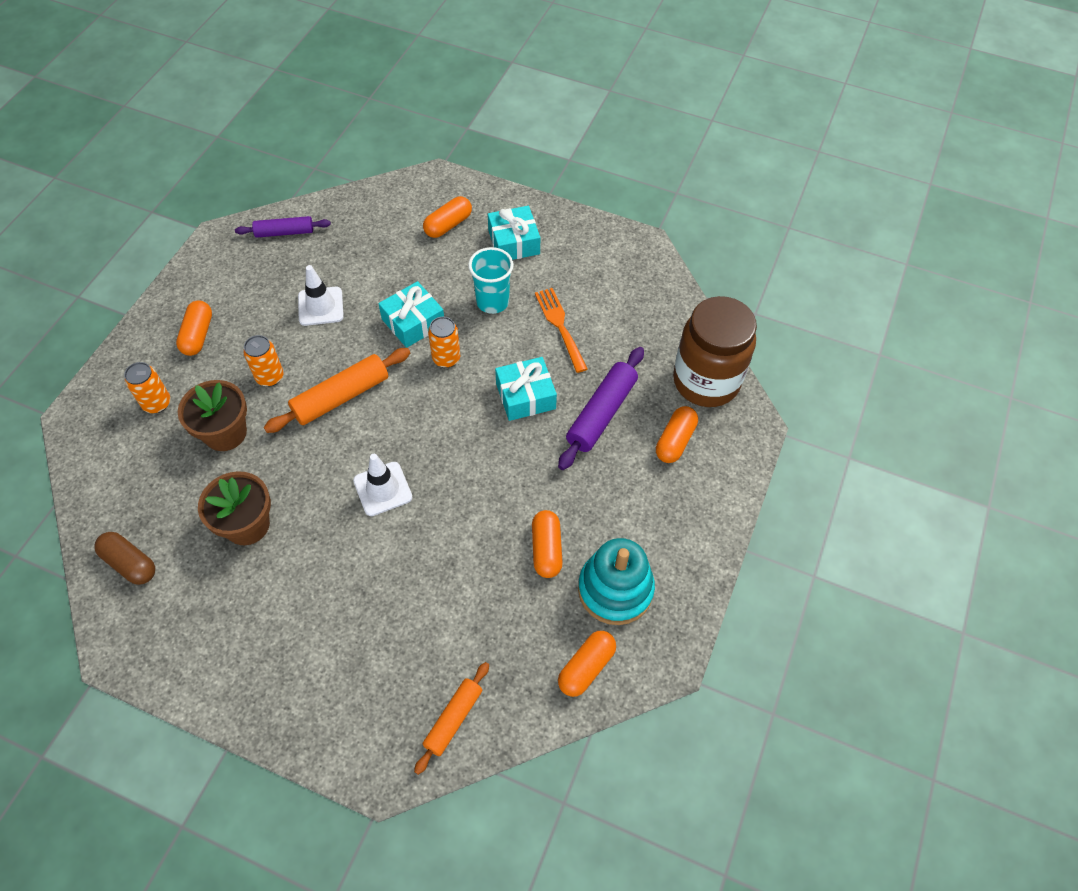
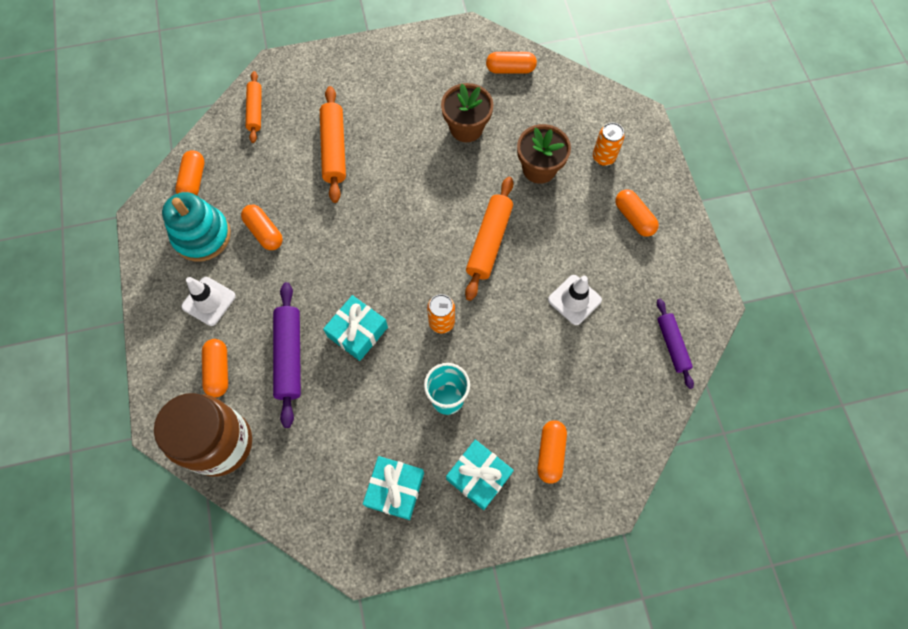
camera: 145 degrees right, 10 degrees up
(130, 563) = (510, 69): brown capsule -> orange capsule
(270, 377) = (552, 223): orange can -> none
(284, 232) = (672, 345): purple rolling pin -> purple rolling pin turned 60 degrees counterclockwise
(382, 489) = (403, 201): white traffic cone -> white traffic cone (209, 301)
(403, 598) = (334, 149): none -> orange rolling pin
(413, 322) = (493, 335): turquoise gift -> turquoise gift (395, 489)
(560, 327) = (374, 414): orange fork -> none

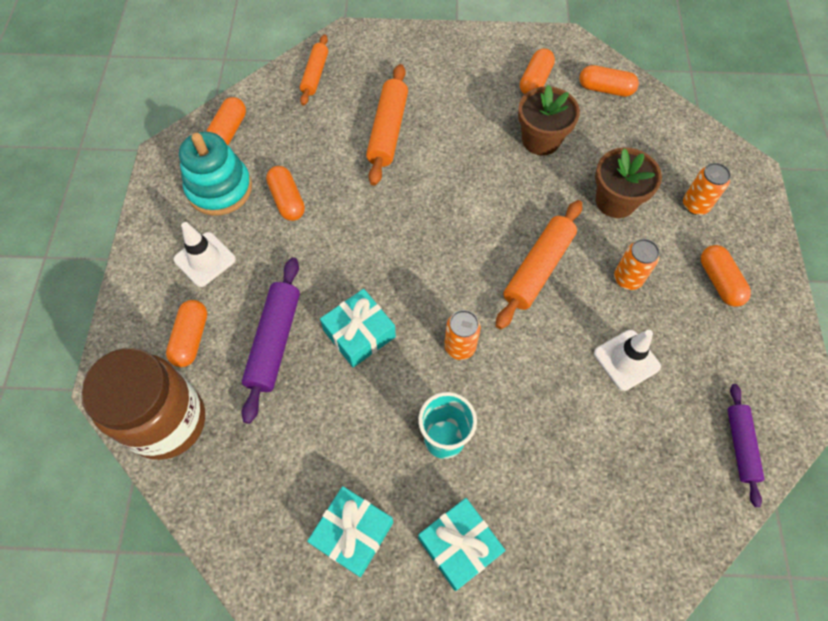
camera: 15 degrees right, 5 degrees down
(550, 453) = (556, 541): orange capsule -> orange capsule (535, 81)
(562, 233) = (627, 278): none -> orange can

